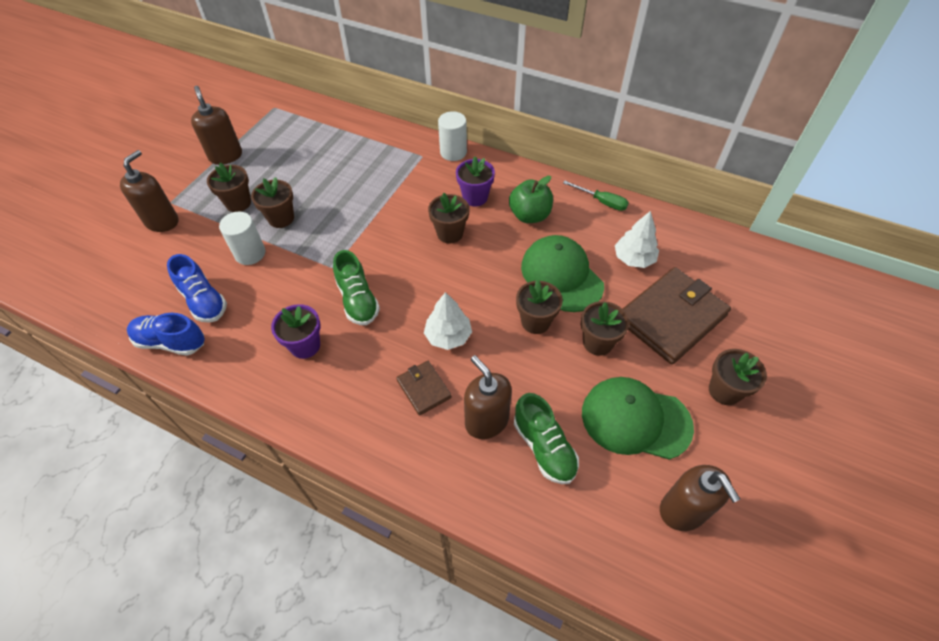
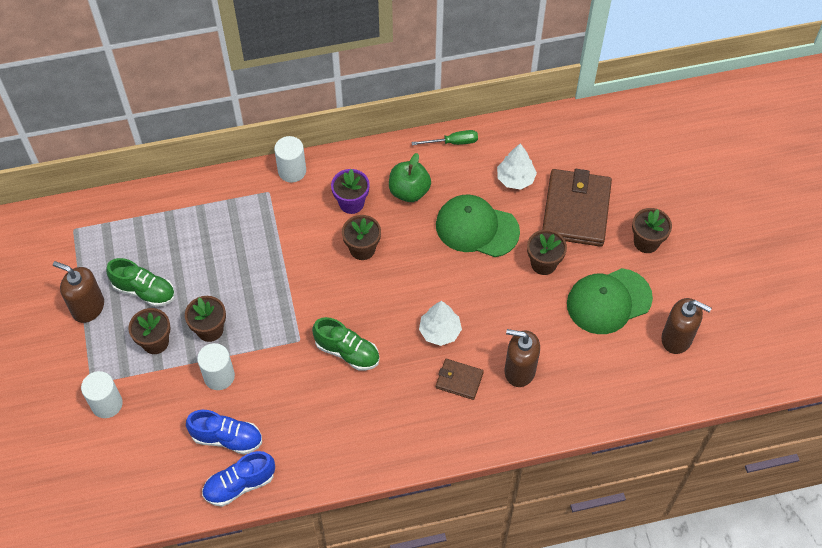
camera: 40 degrees left, 5 degrees up
(162, 221) = (107, 404): brown soap dispenser -> white cylinder
(305, 345) = (345, 412): purple flower pot -> none
(535, 322) = (490, 277): brown flower pot -> none
(544, 447) = (569, 360): green shoe -> green shoe (144, 291)

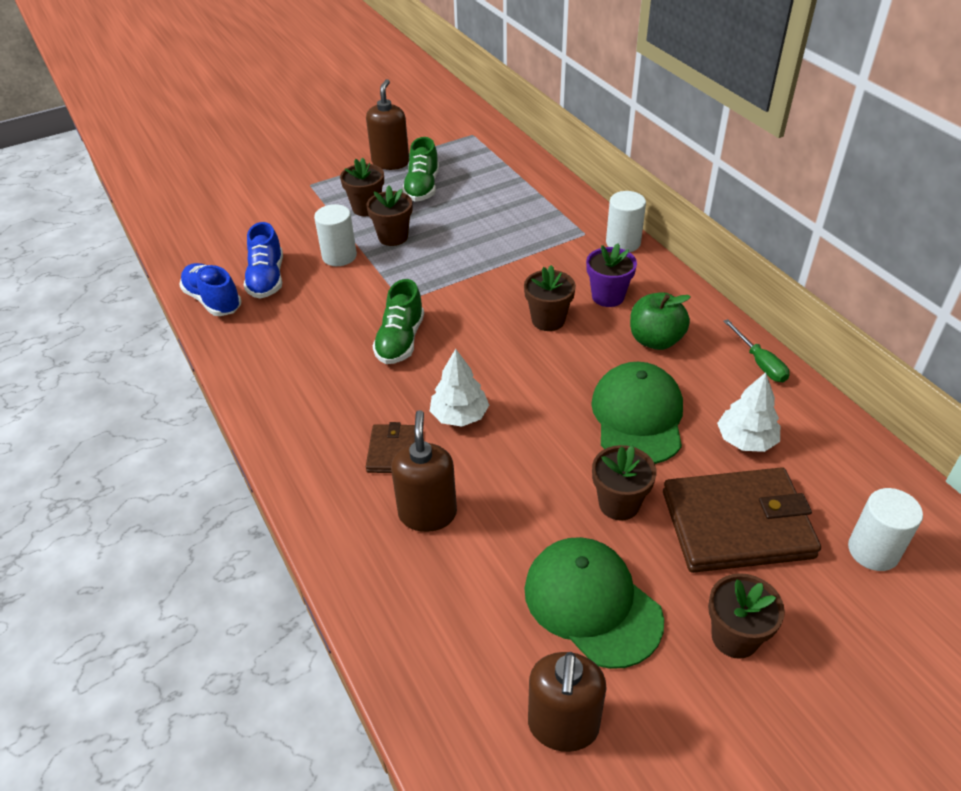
camera: 75 degrees right, 15 degrees down
(107, 404) = (289, 198): white cylinder -> white cylinder (873, 551)

